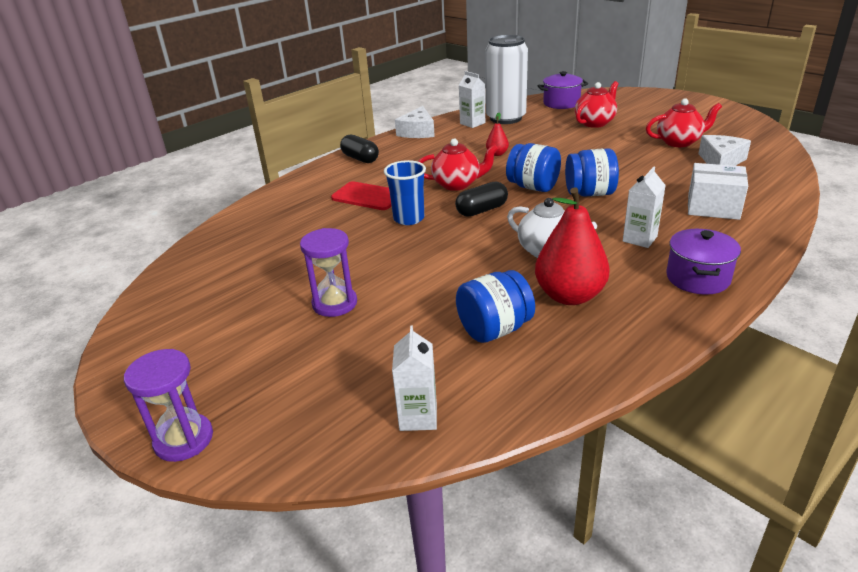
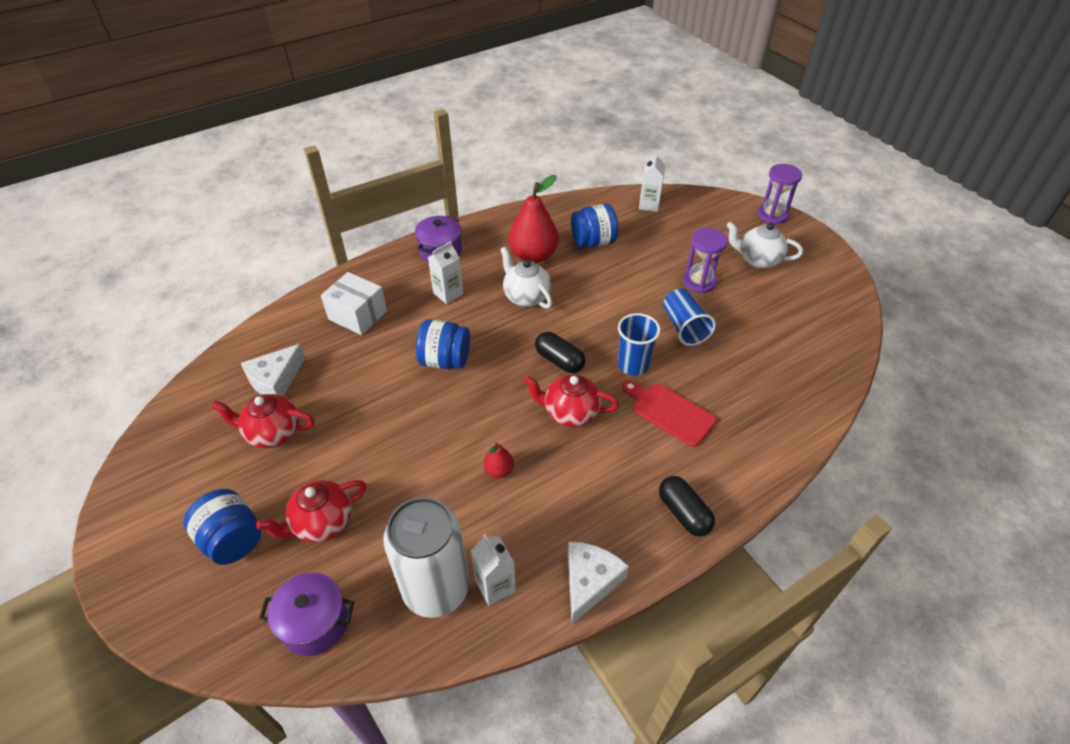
camera: 170 degrees left, 15 degrees up
(242, 348) = (758, 260): none -> white teapot
(356, 254) = (684, 327): none -> blue cup
(482, 210) = (559, 360): black capsule -> black capsule turned 60 degrees clockwise
(533, 187) = (492, 386): blue jar -> blue jar (232, 540)

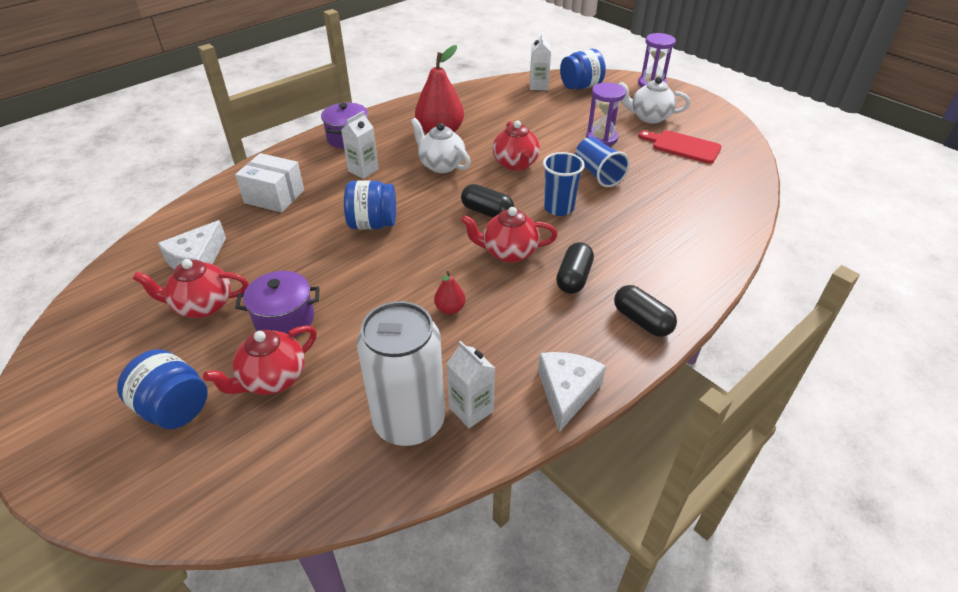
camera: 10 degrees left, 5 degrees down
(315, 623) = (283, 473): purple pot -> purple pot (284, 319)
(593, 242) = (494, 117): blue jar -> blue jar (580, 86)
(601, 304) = (515, 164): none -> red teapot
(628, 452) = (574, 278): none -> black capsule
(670, 412) = (604, 241): red cutting board -> red cutting board (682, 146)

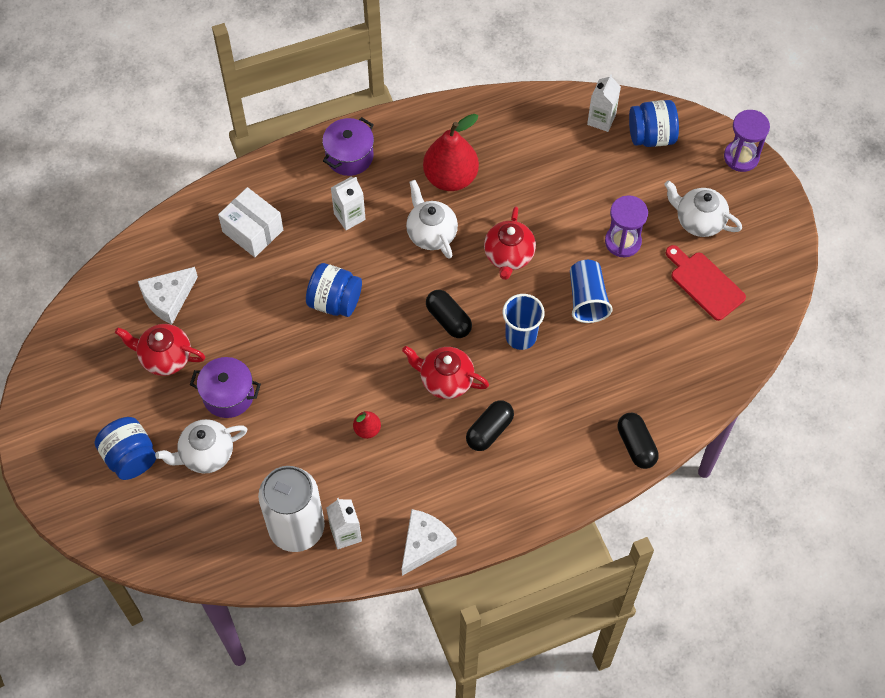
camera: 20 degrees right, 20 degrees up
(272, 379) = (206, 454): red teapot -> white teapot
(642, 321) = (522, 497): black capsule -> black capsule (636, 445)

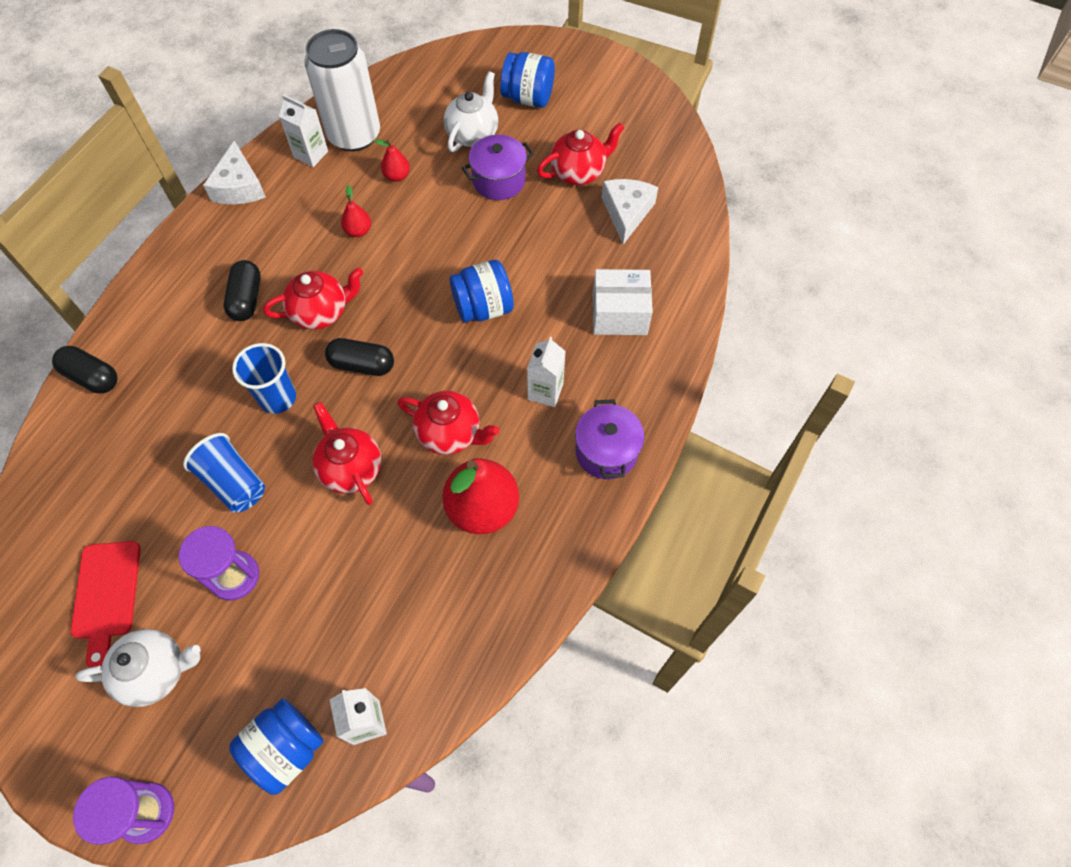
camera: 140 degrees right, 0 degrees up
(298, 459) = (397, 176): none -> red pear
(431, 233) = (450, 433): white teapot -> red teapot
(705, 283) = (106, 595): red cutting board -> red cutting board turned 75 degrees clockwise

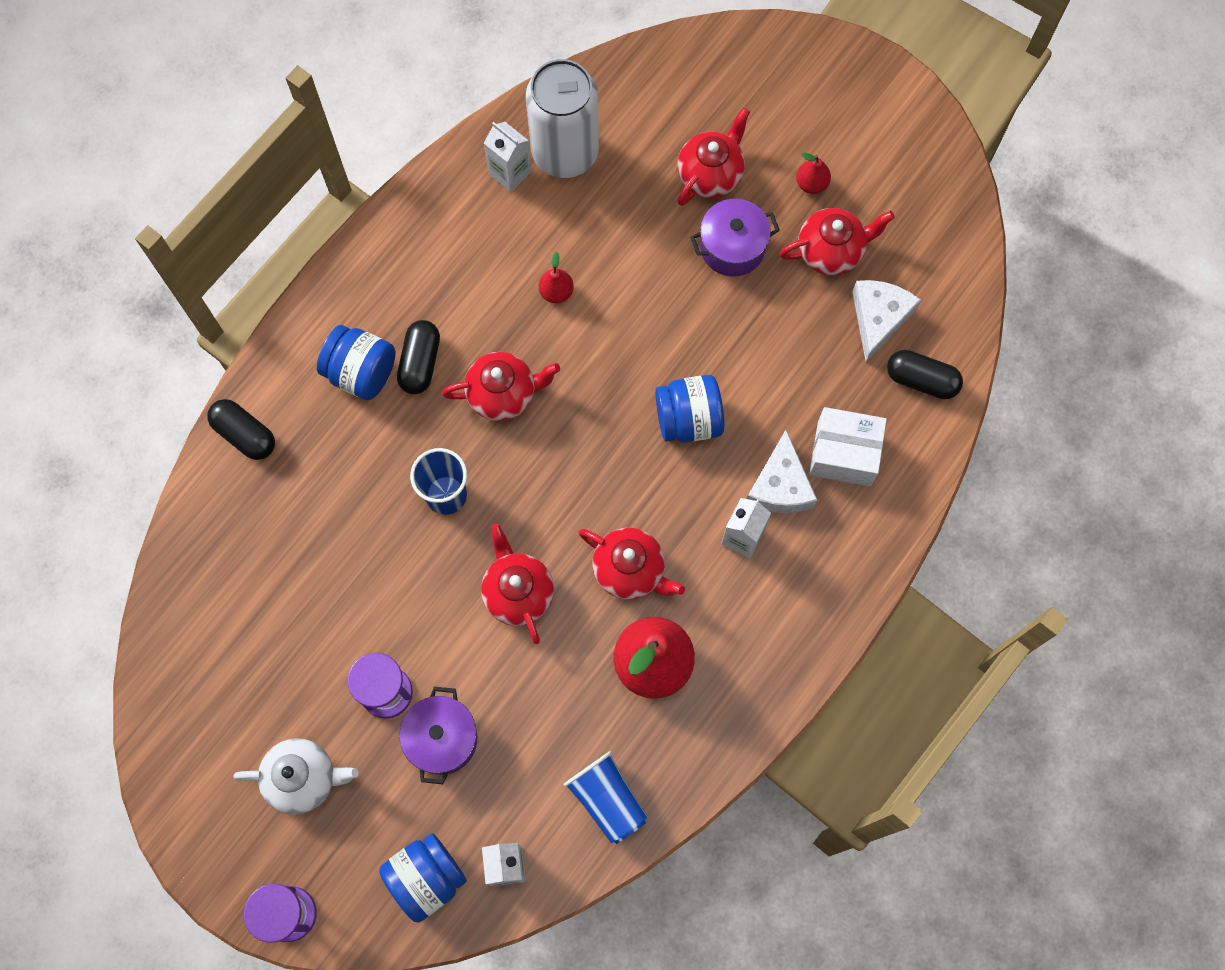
camera: 10 degrees right, 10 degrees up
(106, 595) = (256, 690): red cutting board -> none
(233, 482) = (392, 587): blue cup -> blue cup (607, 800)
(239, 187) = (421, 206): white cheese -> white cheese (780, 486)
(362, 364) = (543, 469): black capsule -> black capsule (921, 380)
(397, 176) = (610, 221): red pear -> red pear (811, 183)
(473, 134) = (710, 174): white teapot -> red teapot
(528, 98) = (787, 130): blue jar -> blue jar (361, 372)
(606, 452) = (797, 621): purple pot -> purple pot (442, 739)

